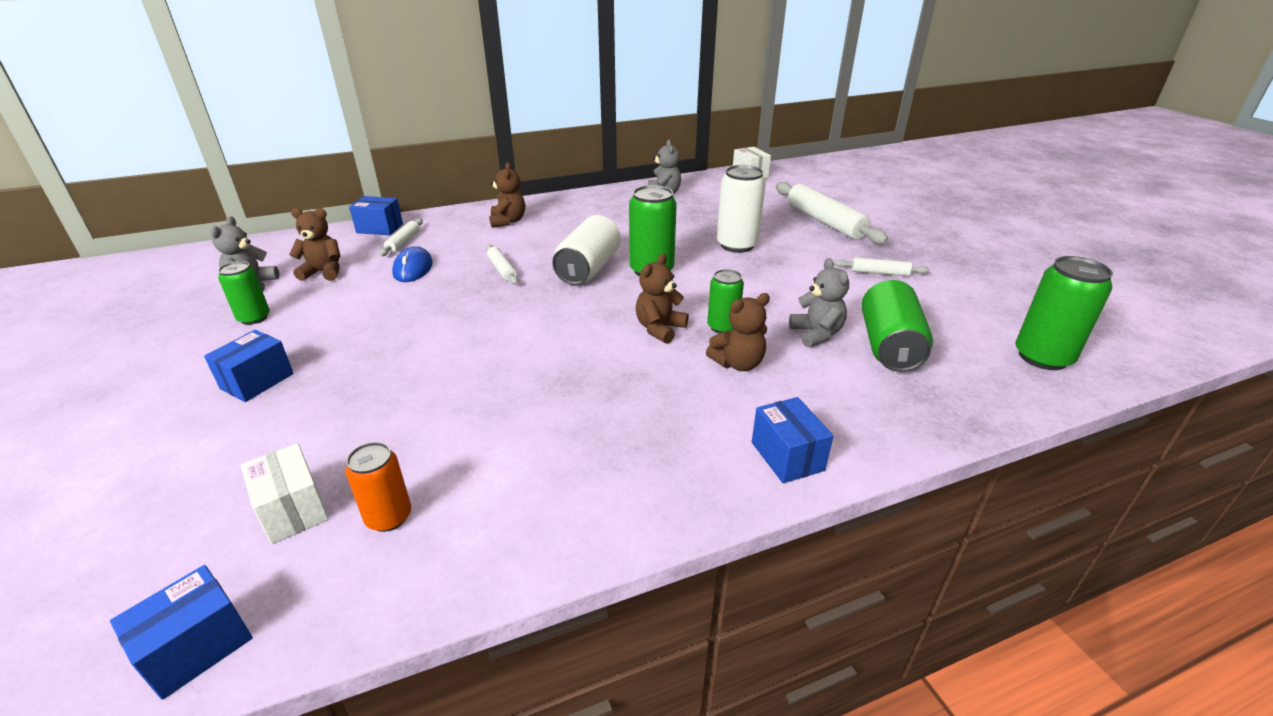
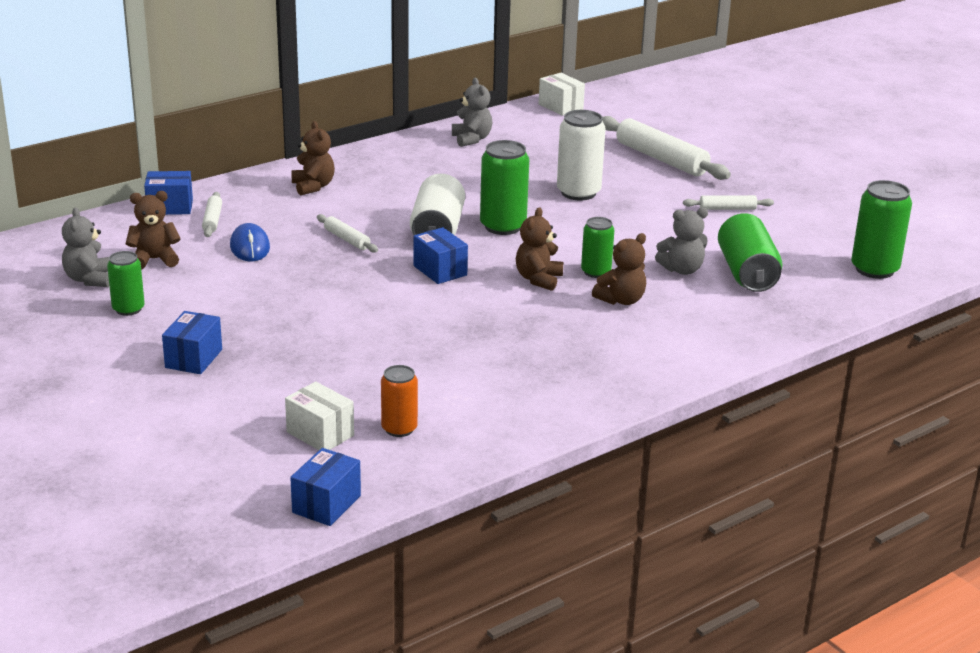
camera: 15 degrees left, 5 degrees down
(787, 456) = (683, 359): blue box -> blue box (440, 270)
(816, 334) = (682, 270): grey teddy bear -> grey teddy bear turned 105 degrees clockwise

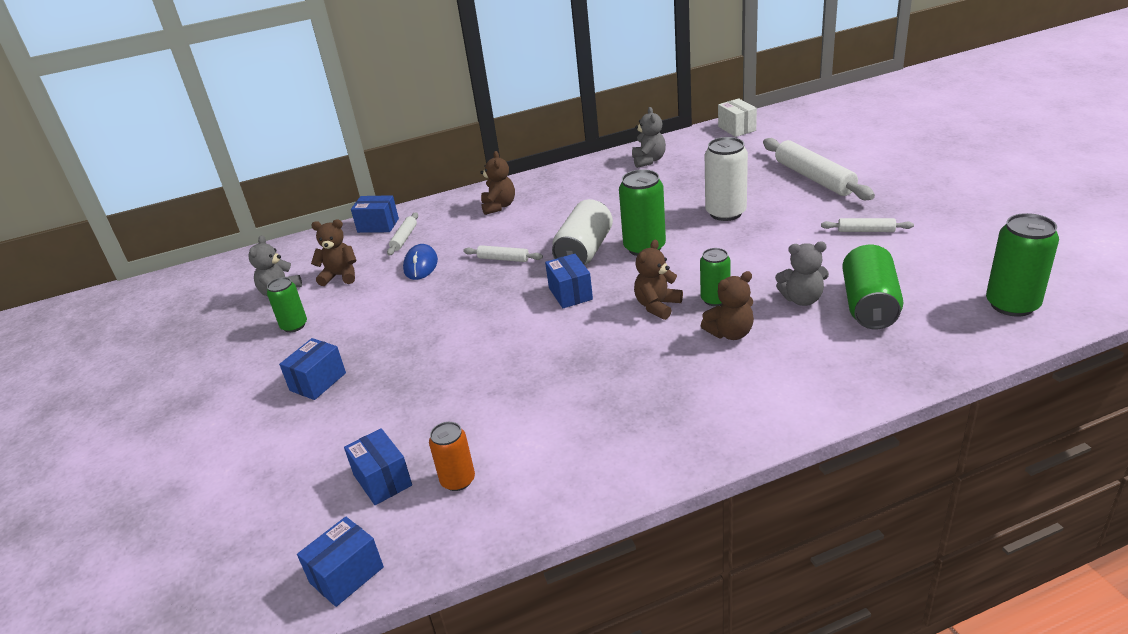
camera: 20 degrees right, 5 degrees up
(320, 434) = (383, 480): white box -> blue box
(347, 239) = (503, 259): white rolling pin -> white rolling pin turned 45 degrees counterclockwise

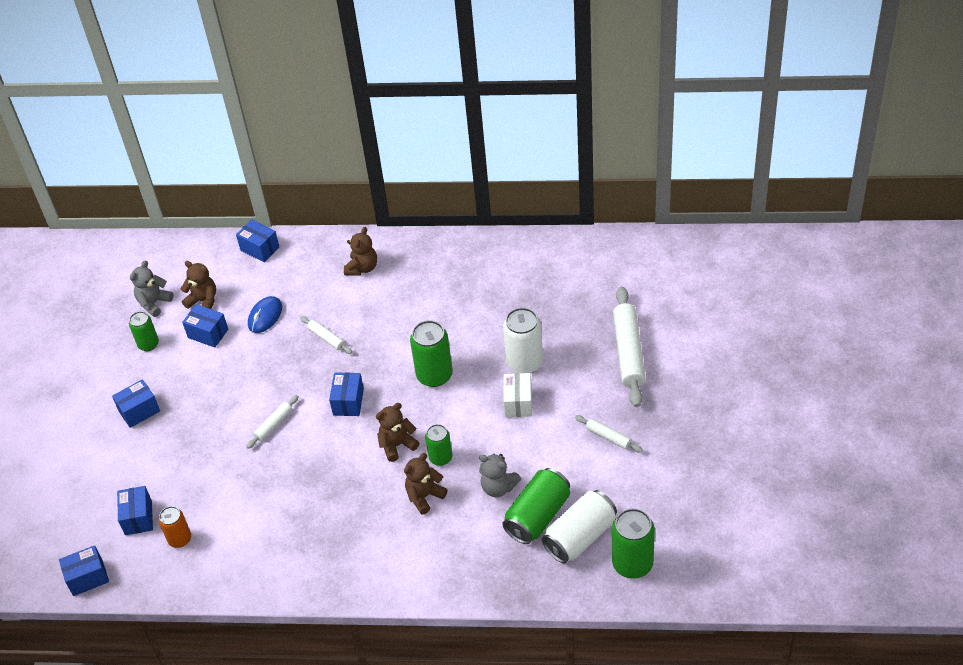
camera: 25 degrees right, 15 degrees up
(363, 296) = (208, 333): none -> blue box
(404, 238) = (270, 276): white rolling pin -> white rolling pin (273, 424)
(584, 251) = (389, 358): white can -> white can (580, 536)
(648, 160) = (519, 261): grey teddy bear -> none
(730, 333) = (424, 496): brown teddy bear -> brown teddy bear turned 135 degrees clockwise
(737, 128) = (627, 249): white box -> white box (518, 403)

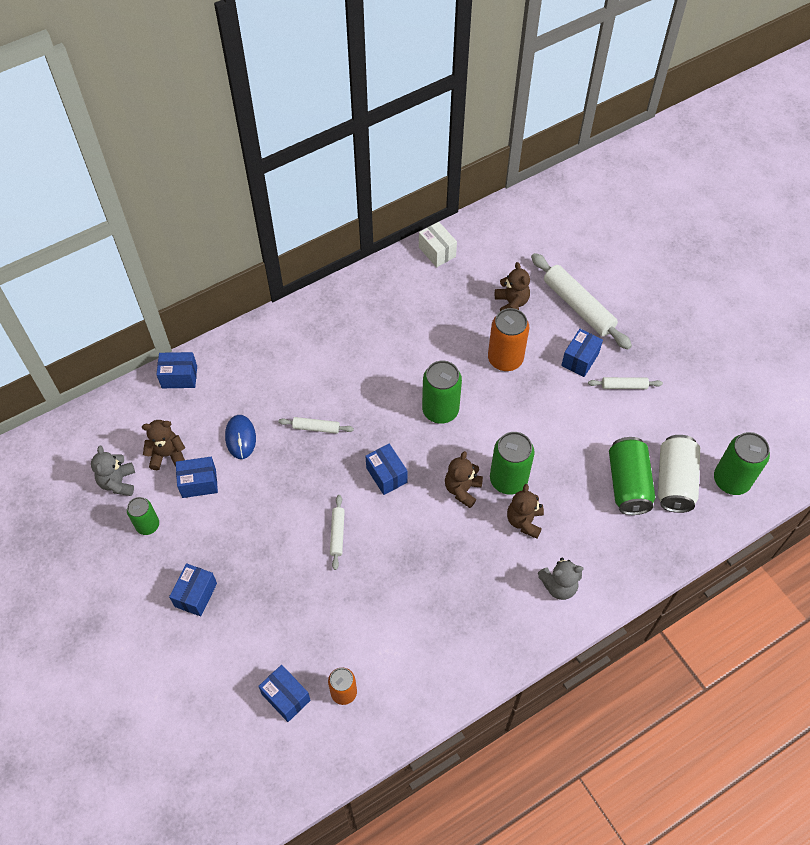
camera: 40 degrees left, 10 degrees up
(88, 578) = (287, 786): blue box -> blue box (580, 359)
(362, 268) = (292, 347): brown teddy bear -> brown teddy bear (511, 303)
(440, 458) = (508, 480): green can -> green can, size x1.62
(498, 487) = (577, 478): grey teddy bear -> grey teddy bear (559, 586)
(518, 403) = (530, 396): white box -> white box (437, 252)
(524, 363) = (505, 359): white can -> orange can

